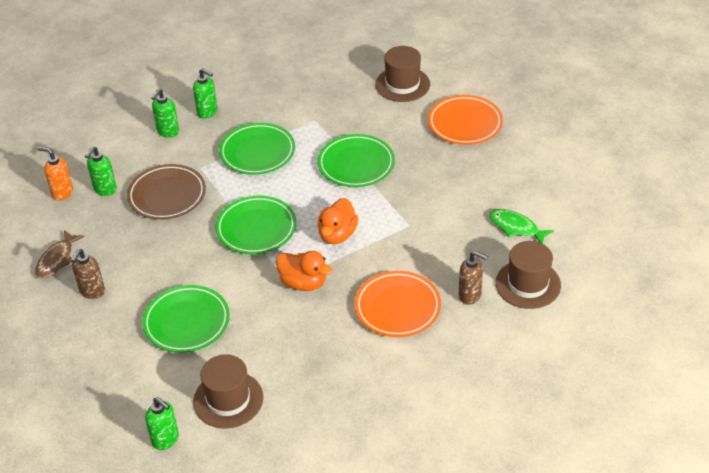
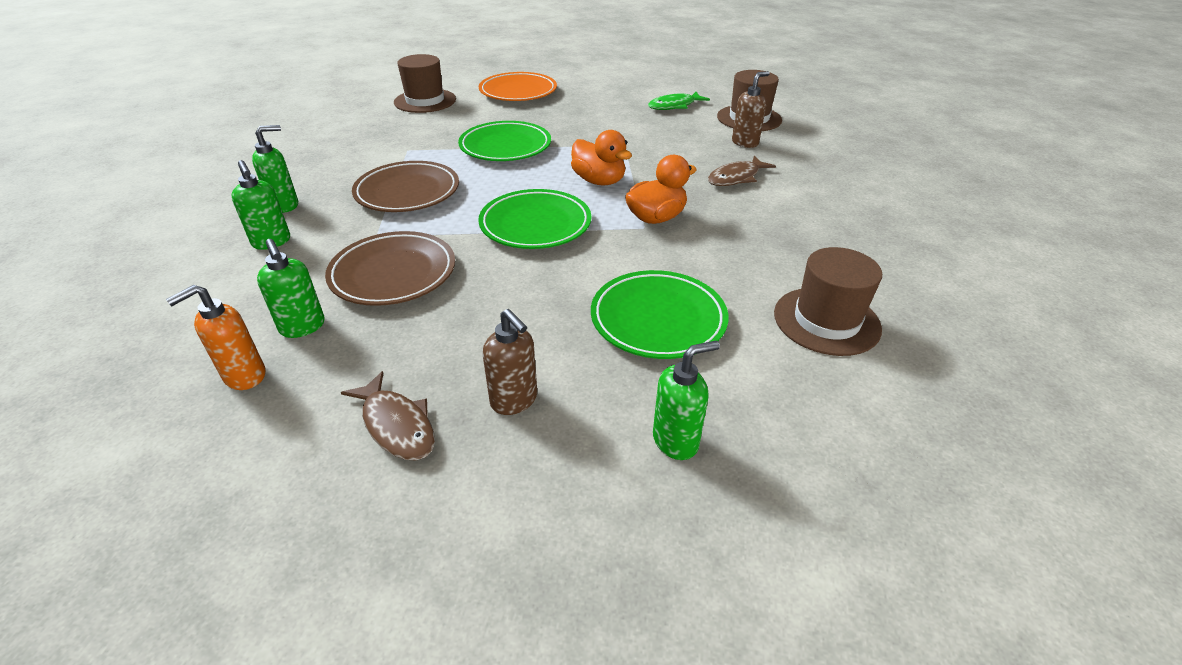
camera: 65 degrees left, 5 degrees down
(166, 439) = (887, 400): green soap dispenser -> green soap dispenser (676, 441)
(257, 152) = (407, 192): green plate -> brown plate
(397, 307) = (736, 178): orange plate -> brown fish

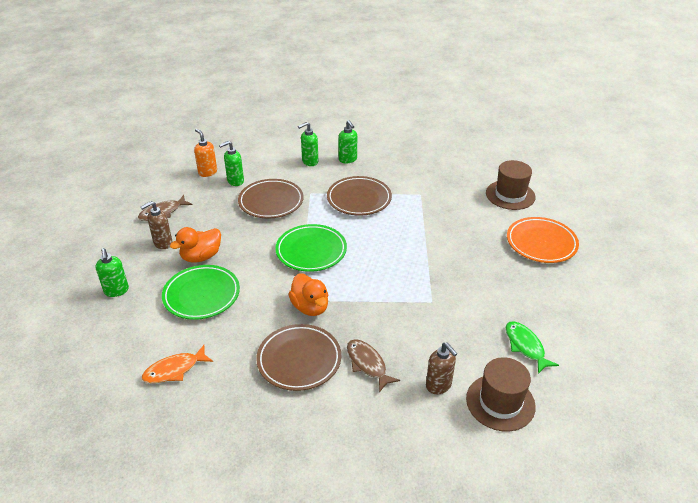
camera: 95 degrees right, 0 degrees up
(505, 147) = (426, 237): green plate -> none
(599, 181) = (367, 283): orange duck -> orange duck (201, 257)
(752, 219) = (299, 360): none -> brown plate
(826, 321) = (174, 370): brown hat -> orange fish

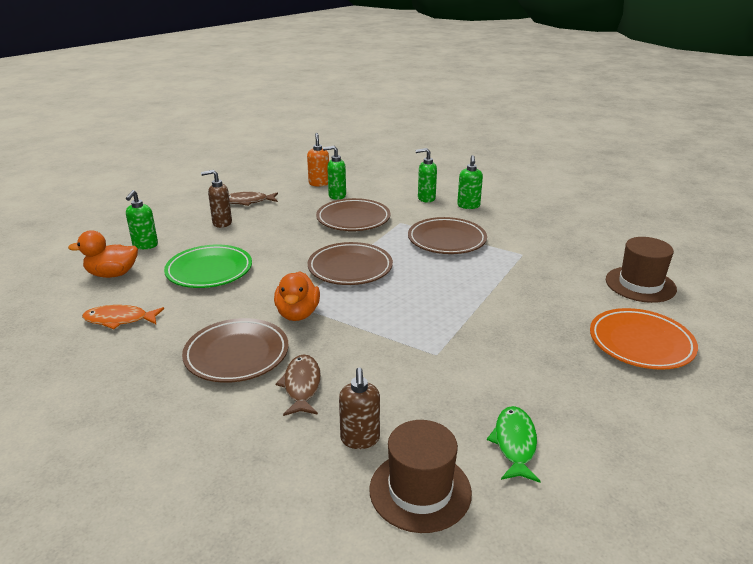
camera: 30 degrees right, 10 degrees down
(201, 257) = (242, 242): orange duck -> orange duck (112, 274)
(311, 251) = (350, 268): green plate -> brown plate

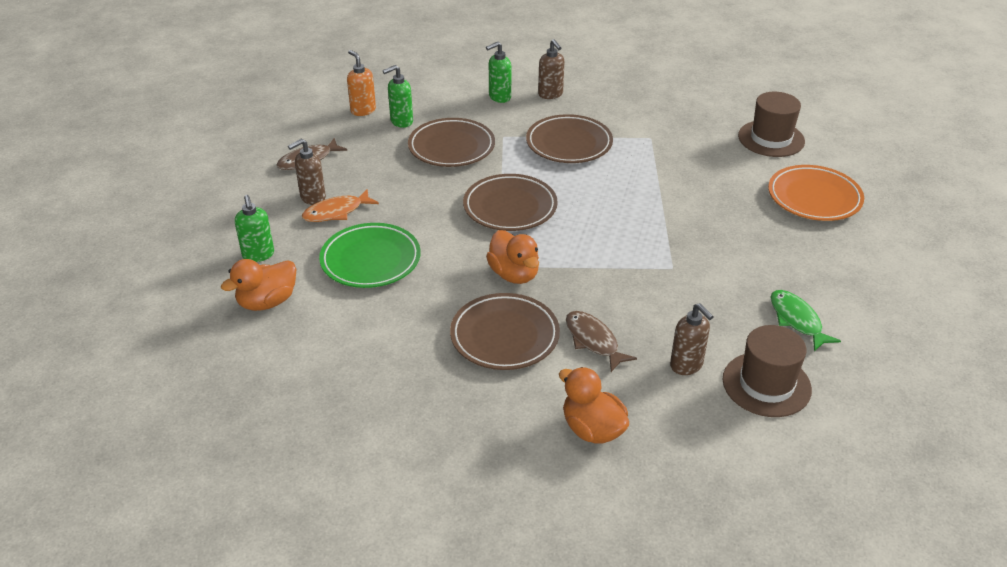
camera: 30 degrees left, 10 degrees up
(119, 320) = (345, 347): orange fish -> orange fish (336, 212)
(215, 457) = (592, 429): none -> orange duck
(468, 206) = (550, 94): green soap dispenser -> brown soap dispenser

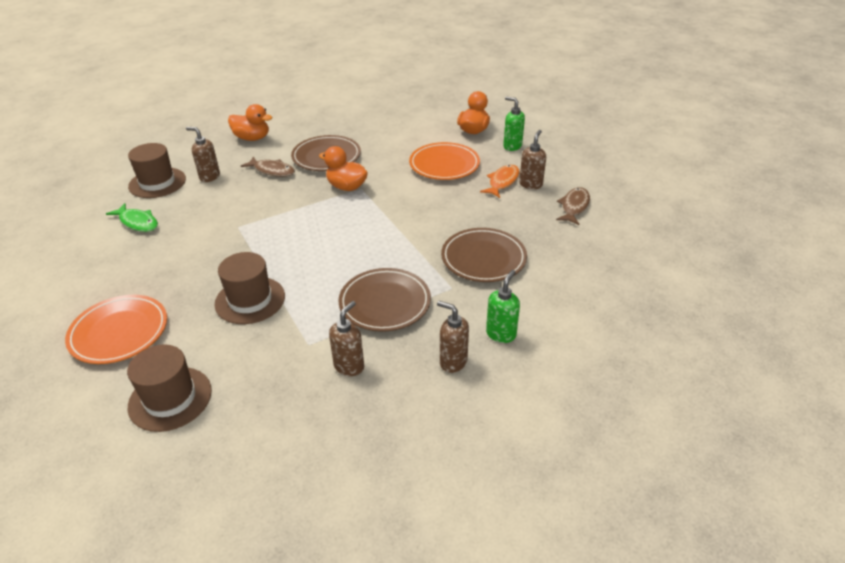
camera: 150 degrees right, 0 degrees up
(363, 110) = (601, 264): orange soap dispenser -> none
(370, 260) = (444, 165): green plate -> orange plate
(401, 121) = (554, 266): green soap dispenser -> none
(510, 207) = (387, 227): brown plate -> none
(627, 115) = (349, 366): none -> brown soap dispenser
(686, 185) = (250, 300): none -> brown hat

